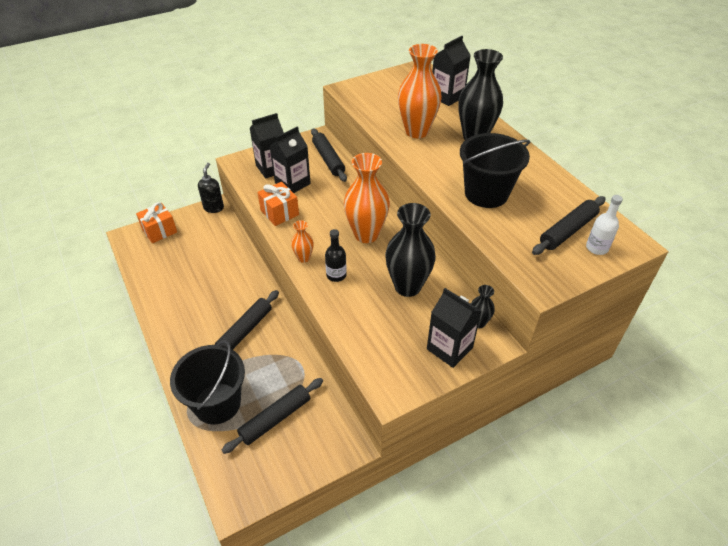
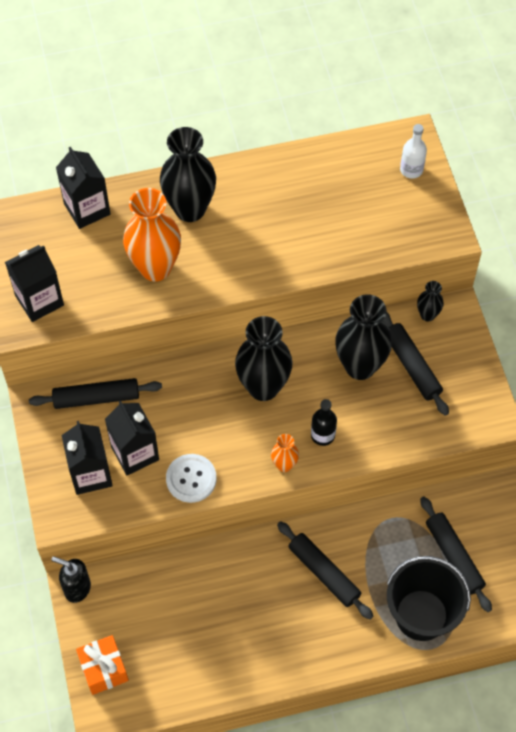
camera: 75 degrees left, 15 degrees up
(279, 212) = (191, 479): orange gift -> white button
(366, 234) = (263, 387): orange vase -> black vase
(449, 348) = (453, 352): black carton -> black carton (39, 300)
(486, 193) = (299, 235): black bucket -> none
(568, 231) = (380, 183): black rolling pin -> black rolling pin (412, 366)

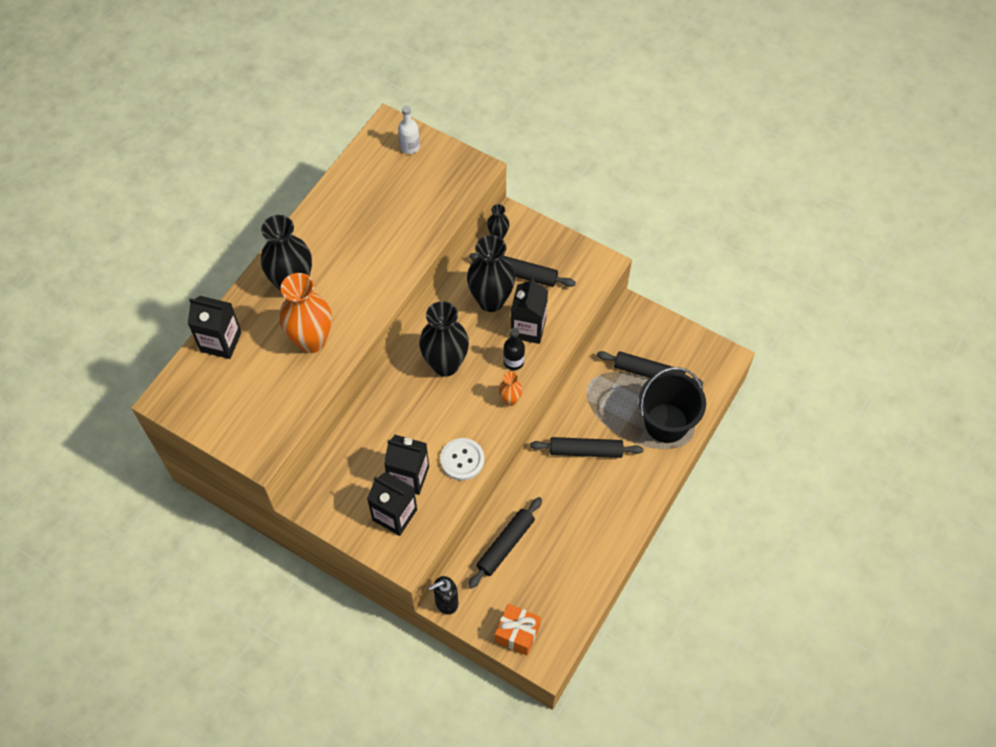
camera: 45 degrees left, 0 degrees up
(39, 300) = (255, 427): black carton -> black carton (528, 328)
(96, 398) = (345, 465): black rolling pin -> black rolling pin (505, 545)

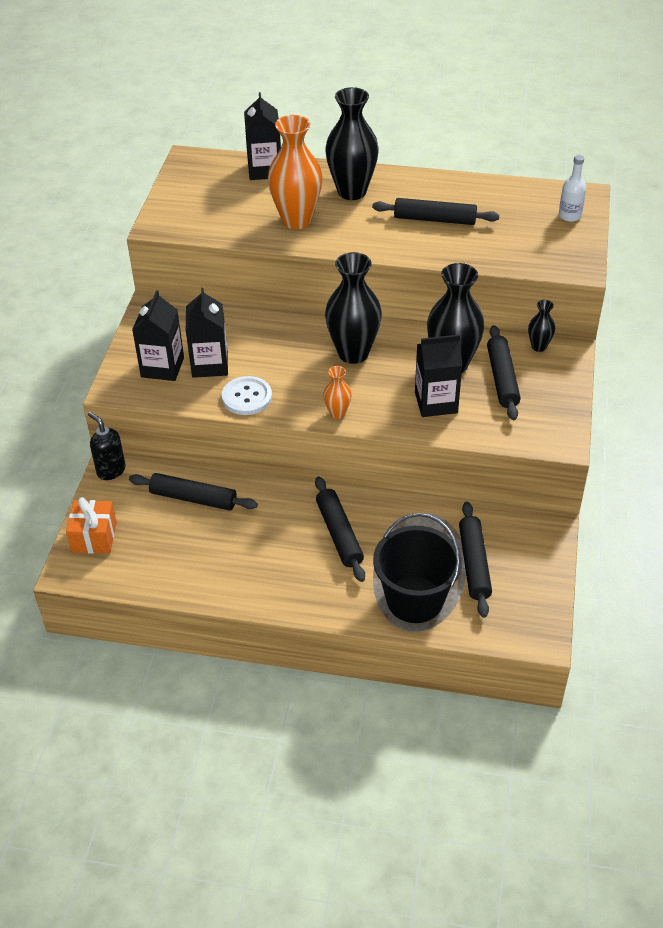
camera: 70 degrees right, 15 degrees down
(365, 239) = (434, 219): none -> black rolling pin
(513, 361) = (386, 403): black bottle -> none

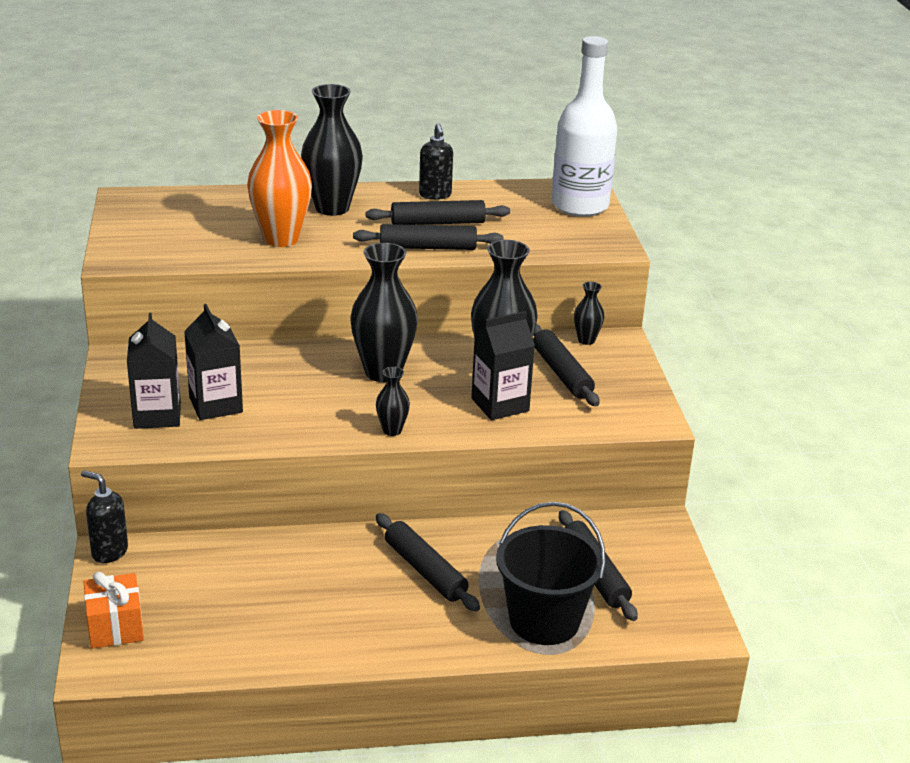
camera: 20 degrees left, 15 degrees down
(193, 498) = (229, 564): black rolling pin -> black rolling pin (428, 247)
(247, 397) = (276, 430): white button -> none
(265, 170) = (221, 199): black carton -> none
(337, 413) = (392, 430): orange vase -> black vase
(445, 187) = (435, 195): none -> black soap dispenser
(570, 216) = (580, 206): white bottle -> white bottle, size x2.27

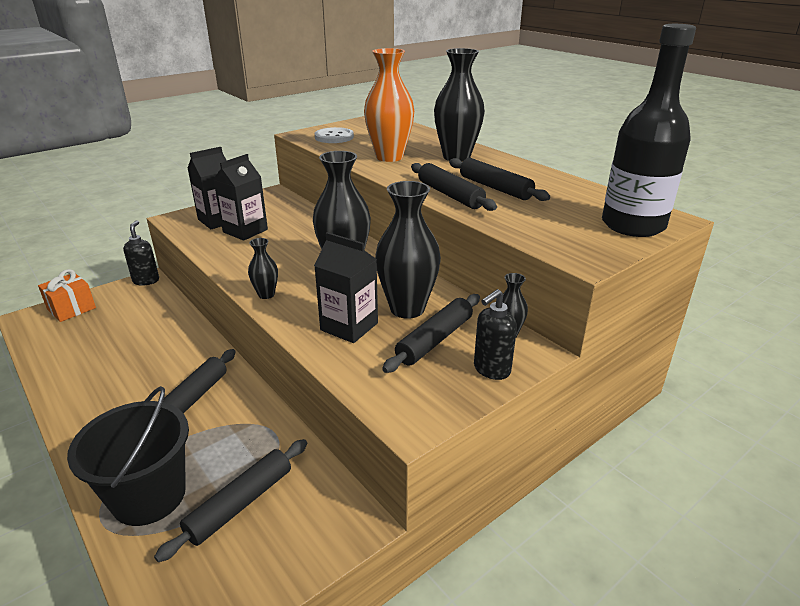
camera: 60 degrees right, 0 degrees up
(160, 245) = (334, 137): none -> white button
(435, 195) = (536, 176): black soap dispenser -> black soap dispenser (491, 370)
(580, 206) = (633, 225): white bottle -> black bottle

